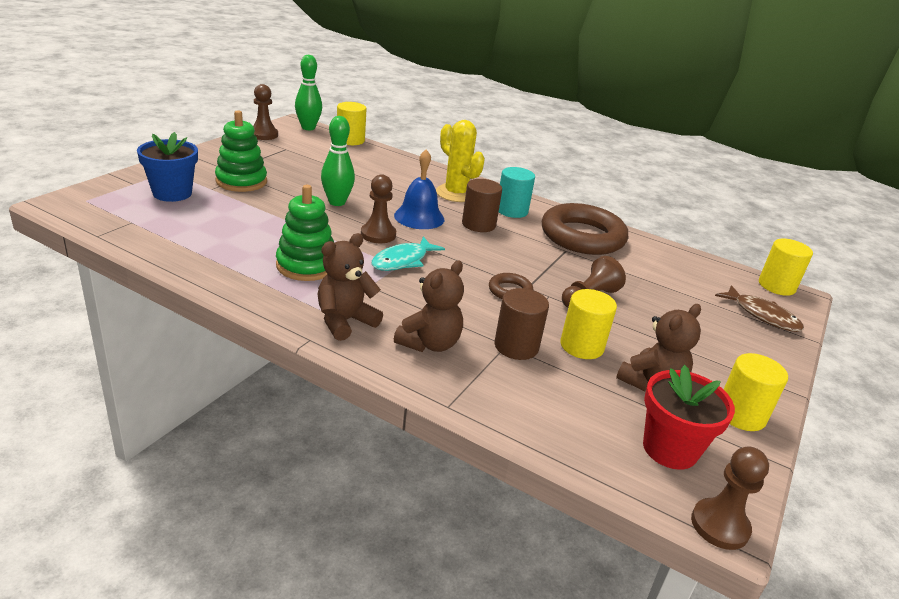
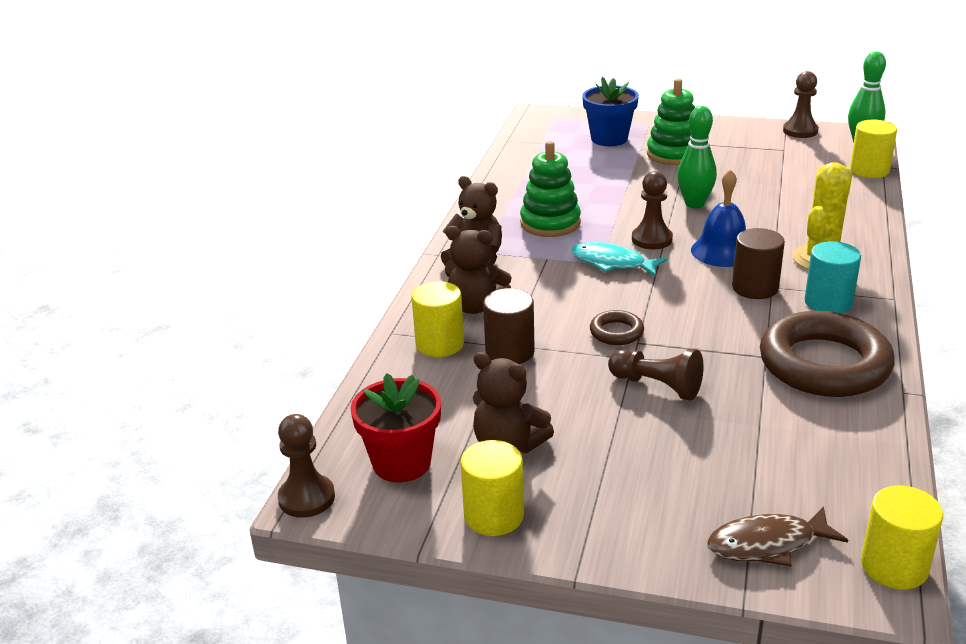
camera: 80 degrees right, 0 degrees up
(581, 346) = (544, 391): yellow cylinder -> yellow cylinder (440, 344)
(762, 315) = (767, 544): brown fish -> brown fish turned 45 degrees clockwise

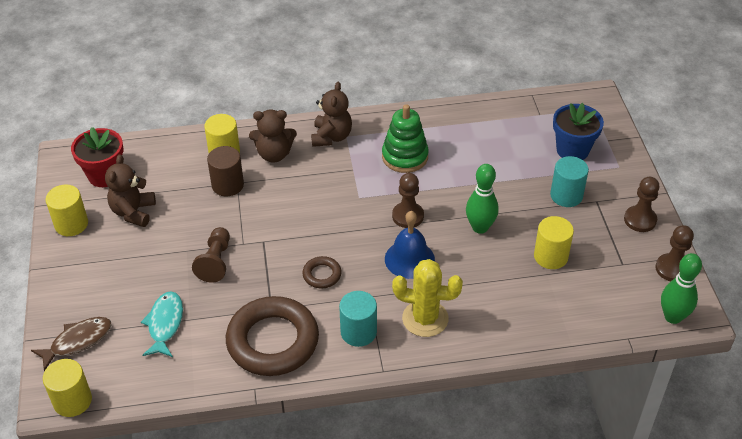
camera: 65 degrees right, 15 degrees up
(306, 498) = (66, 151): brown pawn -> brown pawn (640, 220)
(476, 306) = (274, 154): brown teddy bear -> brown teddy bear turned 90 degrees counterclockwise
(612, 263) = (361, 204): turquoise fish -> turquoise fish (165, 324)
(616, 332) = (270, 228): brown ring -> brown ring (322, 275)
(673, 154) = (566, 196): green stacking toy -> turquoise cylinder
(755, 288) = (361, 287): brown cylinder -> none
(767, 544) = (77, 341): brown fish -> brown fish turned 90 degrees clockwise
(869, 170) = (612, 329): yellow cylinder -> yellow cylinder (550, 256)

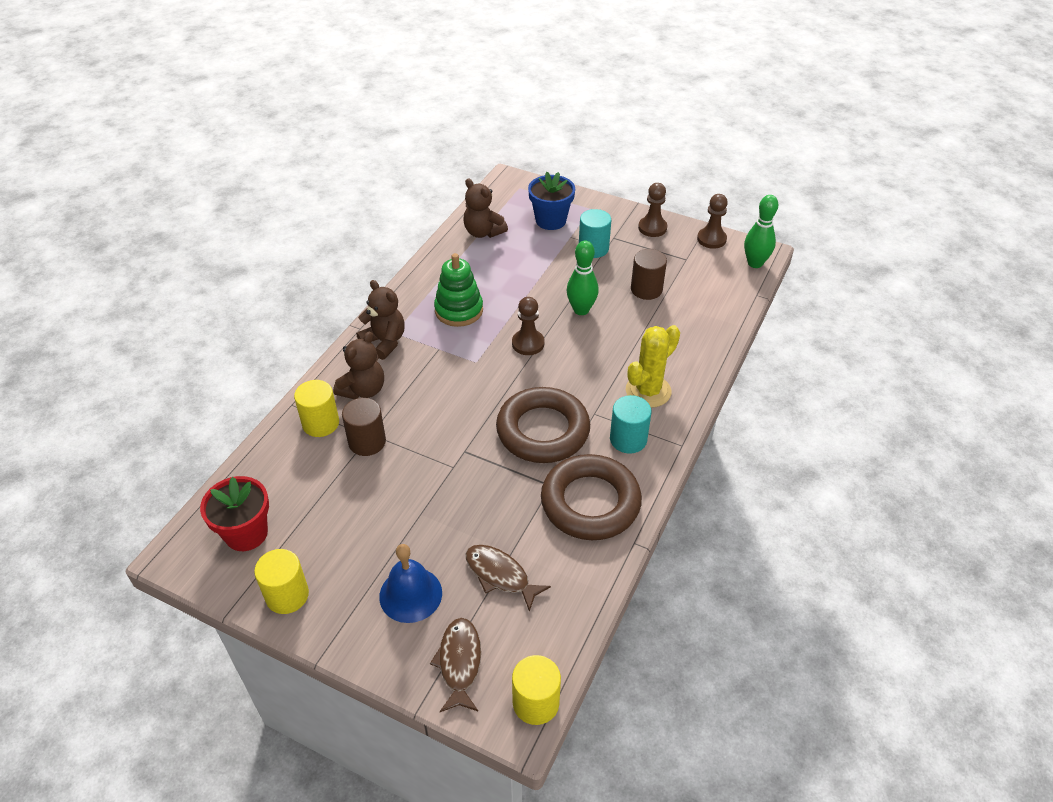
camera: 55 degrees left, 0 degrees up
(133, 212) = (325, 533): brown teddy bear -> brown teddy bear (483, 232)
(165, 324) = (500, 575): turquoise fish -> brown fish
(215, 262) = (457, 498): brown pawn -> none
(322, 275) = (543, 431): brown ring -> brown ring, size x2.25
(409, 259) = (576, 367): blue bell -> blue bell (410, 594)
(550, 256) = (646, 289): yellow cylinder -> brown cylinder

